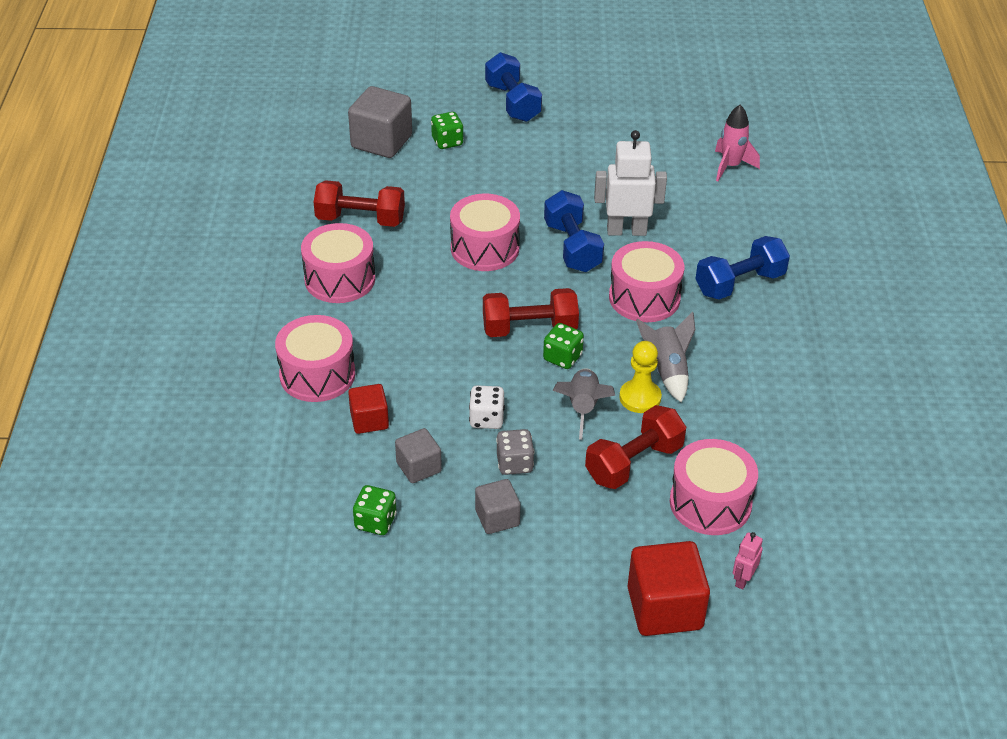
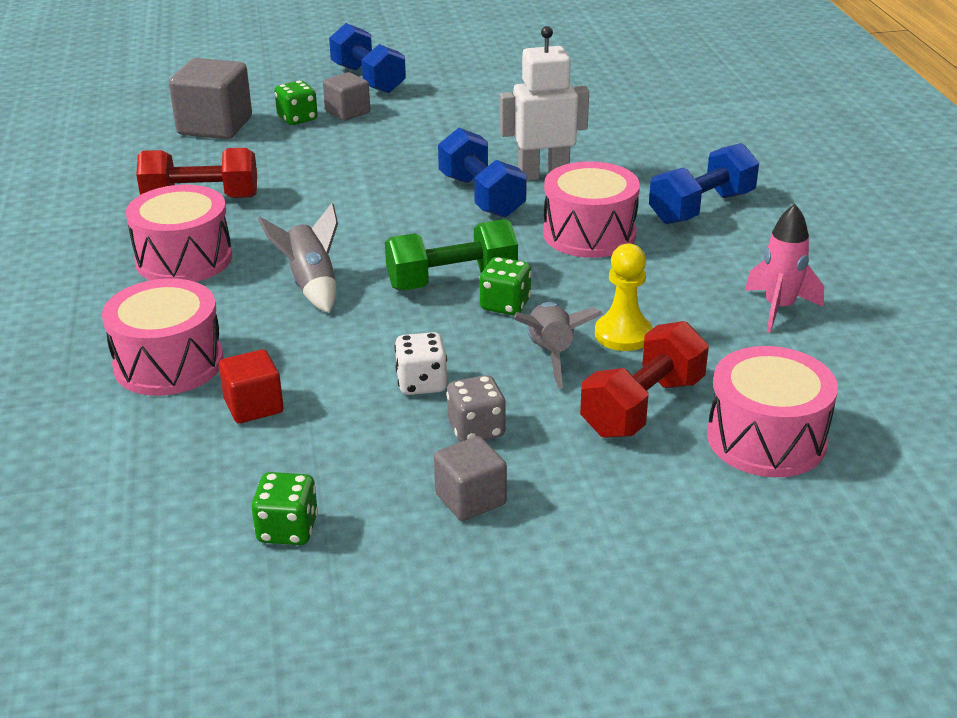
camera: 10 degrees left, 10 degrees down
(419, 467) = (338, 452): grey cube -> grey cube (347, 112)
(485, 248) = (370, 209): pink drum -> none
(529, 329) = (452, 281): red dumbbell -> green dumbbell
(664, 608) = (757, 580): red cube -> none
(667, 371) = (648, 302): grey rocket -> grey rocket (311, 285)
(730, 166) = (644, 108): pink rocket -> pink rocket (779, 309)
(743, 579) = (853, 525): pink robot -> none

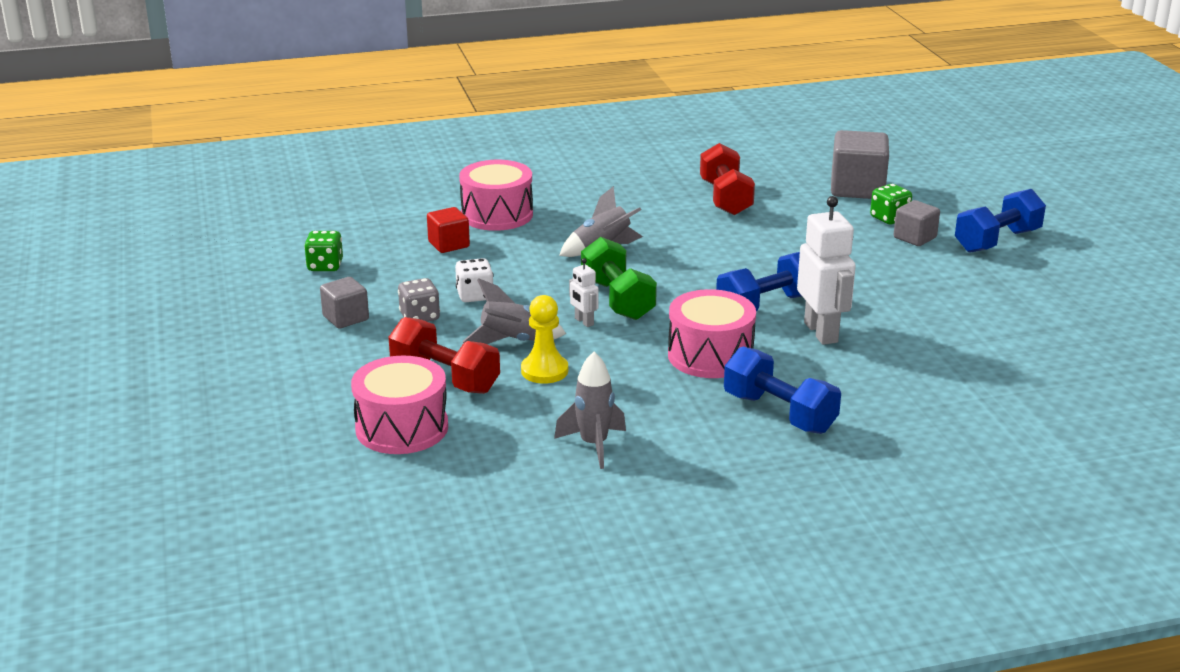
camera: 85 degrees right, 5 degrees down
(184, 259) = (631, 203): pink drum -> none
(505, 305) = (583, 322): green dice -> white robot
(779, 309) = (593, 445): pink rocket -> grey rocket

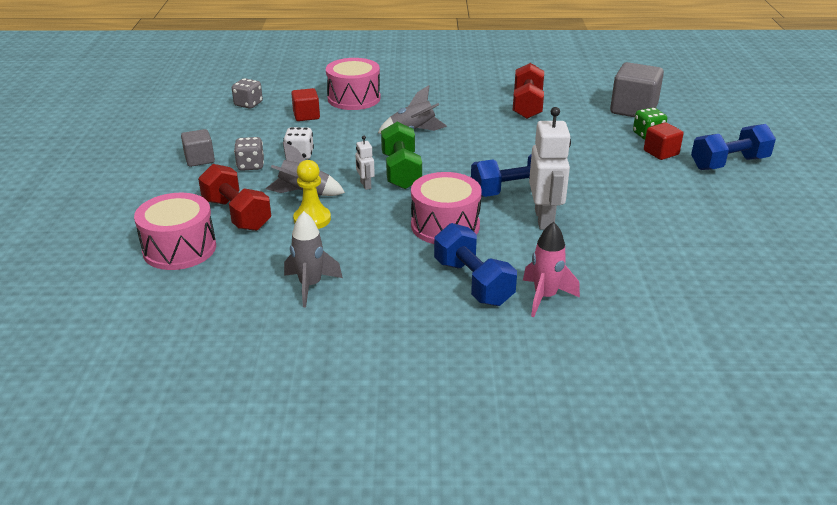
camera: 15 degrees right, 5 degrees up
(325, 266) = (212, 120): green dice -> none
(359, 238) = (248, 104): none -> grey dice
(867, 416) = (545, 297): none -> pink rocket
(915, 238) = (661, 152): grey cube -> red cube

